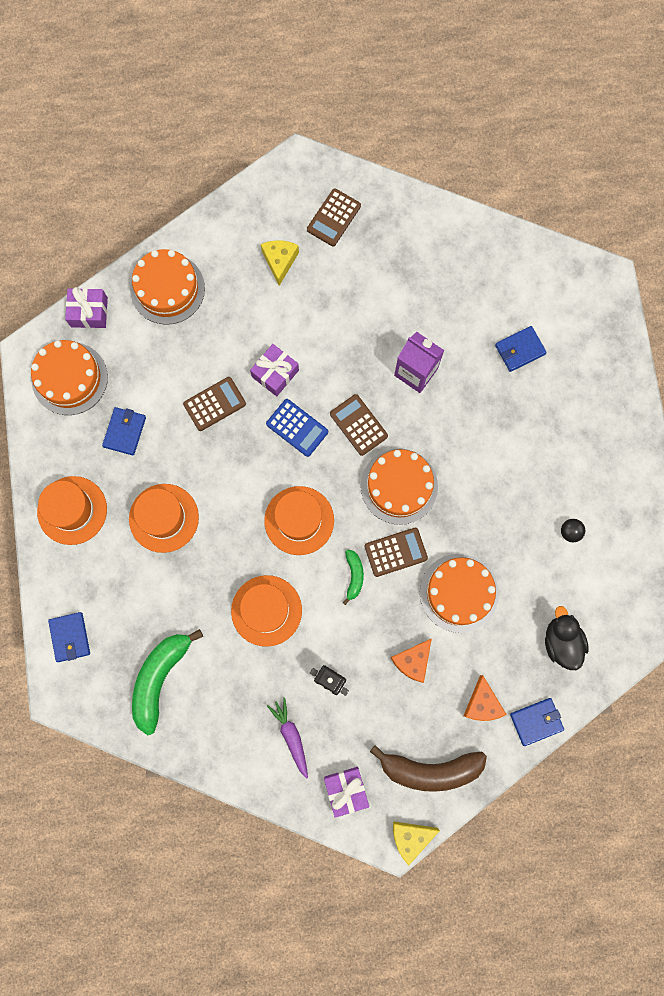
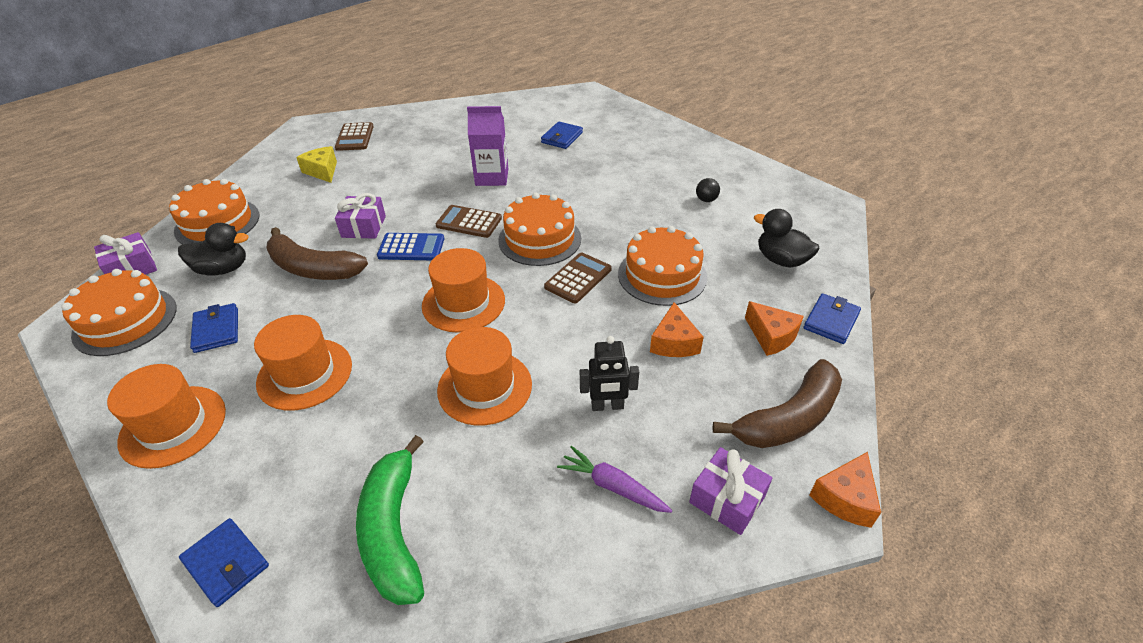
camera: 35 degrees left, 35 degrees down
(151, 359) = (223, 269): none -> black duck
(214, 404) = (313, 268): brown calculator -> brown banana
(354, 576) = (554, 313): green banana -> none
(410, 837) = (845, 498): yellow cheese -> orange cheese

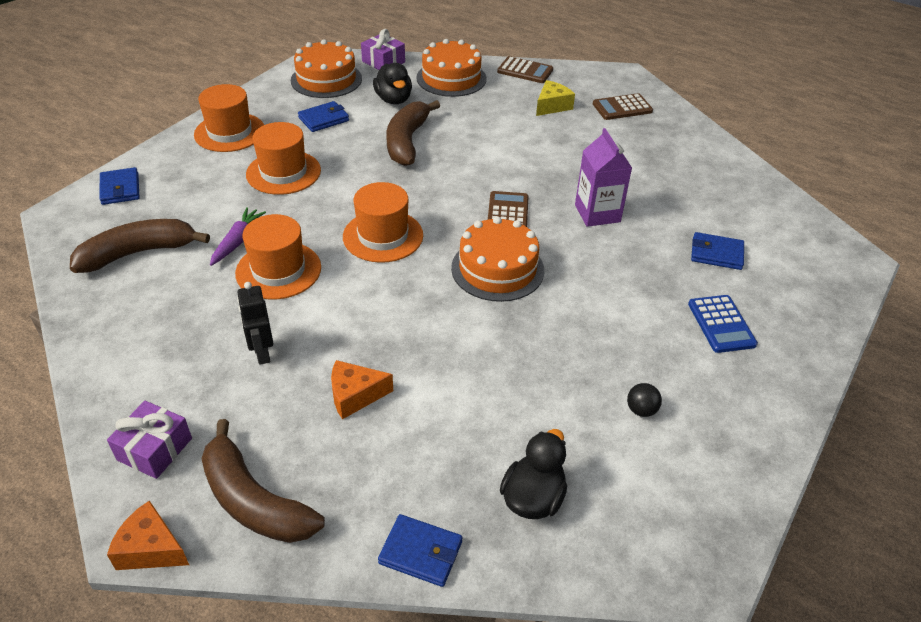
camera: 75 degrees right, 0 degrees up
(226, 563) = (120, 189): blue wallet -> blue wallet turned 45 degrees counterclockwise
(364, 226) = (475, 152): purple gift -> none
(393, 531) = (138, 253): green banana -> brown banana
(411, 247) = (453, 187): blue calculator -> blue calculator (721, 324)
(578, 278) = (440, 308): brown calculator -> brown calculator (525, 71)
(612, 486) = (172, 367): purple carrot -> purple carrot (237, 241)
(662, 275) = (465, 377): orange cake -> none
(771, 336) = (380, 486): orange cheese -> none

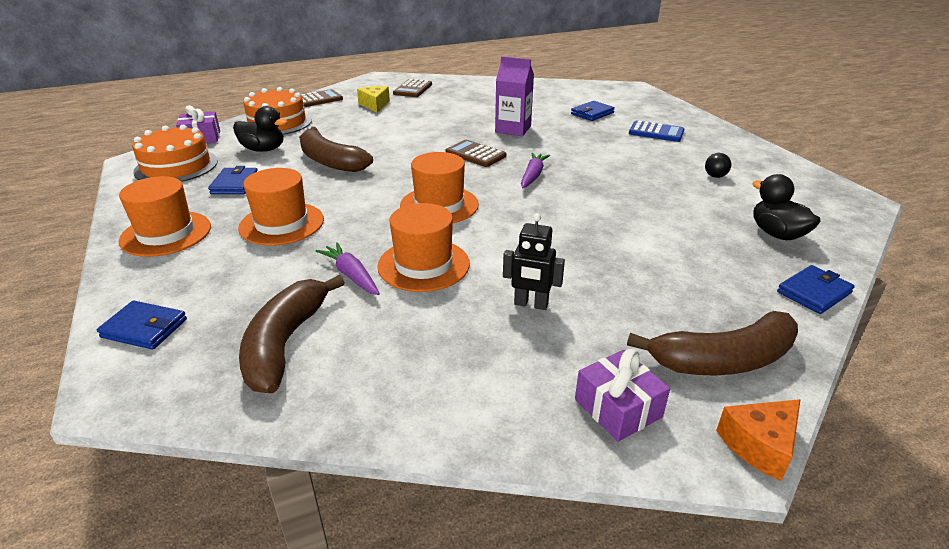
camera: 55 degrees left, 10 degrees down
(355, 395) = (625, 272): orange cheese -> none
(497, 269) = (533, 176): orange cake -> purple carrot

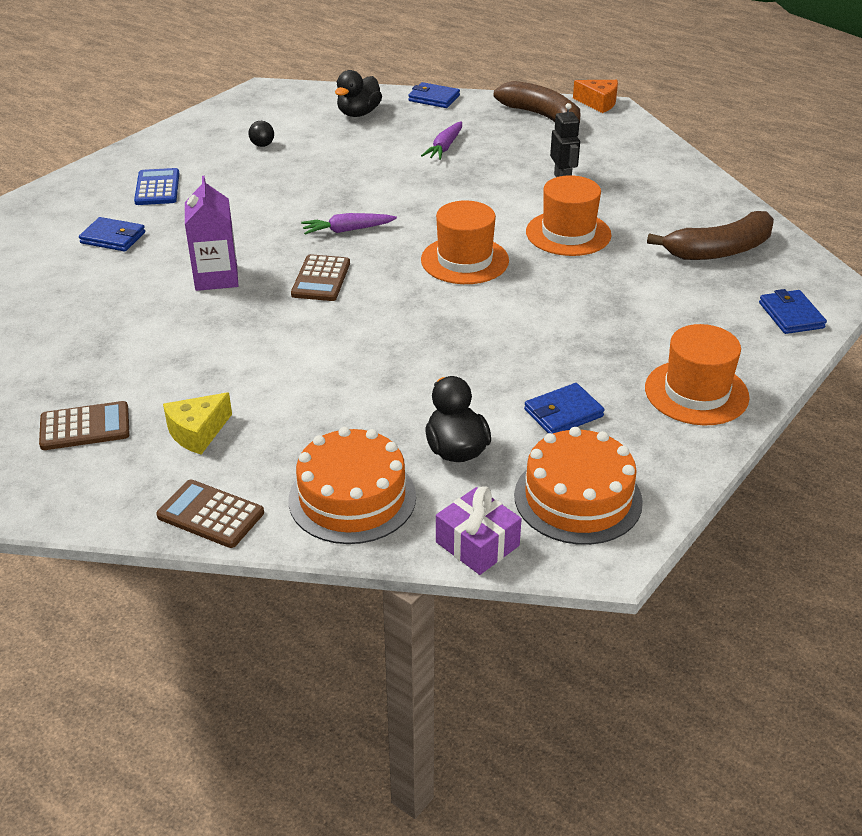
camera: 120 degrees left, 5 degrees up
(282, 224) = (597, 332): orange hat -> none
(330, 161) = (435, 373): brown banana -> none
(351, 275) = (621, 259): purple carrot -> purple carrot (444, 147)
(618, 408) = (620, 137): purple gift -> none

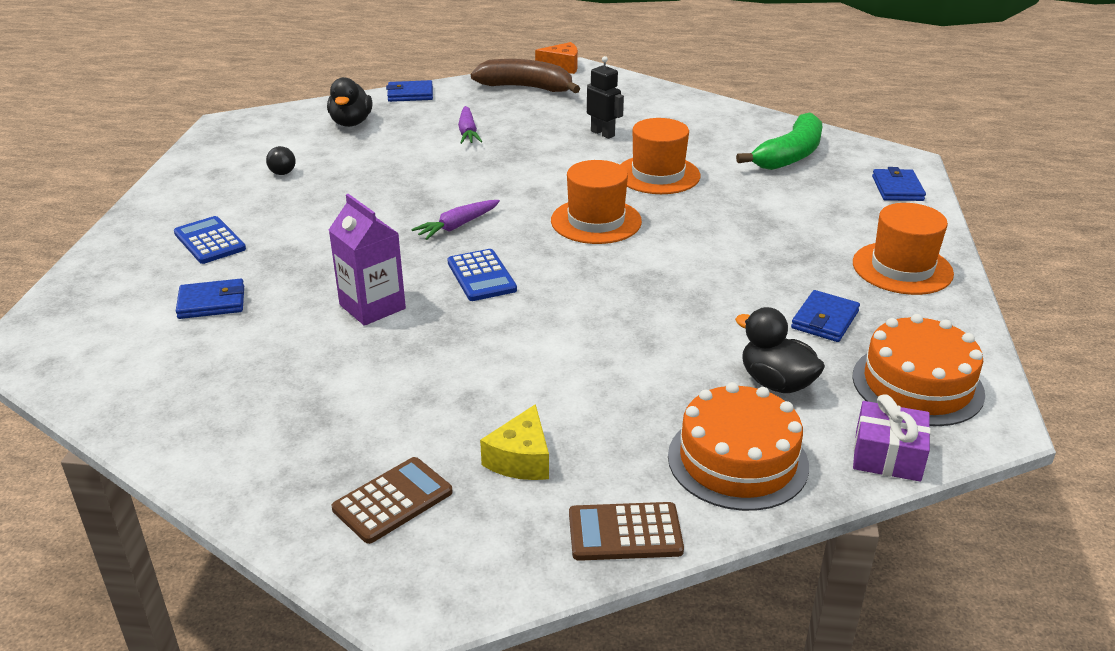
camera: 30 degrees left, 5 degrees down
(321, 279) = (481, 276): brown calculator -> blue calculator
(719, 250) = (789, 155): brown banana -> green banana
(791, 315) = (897, 188): blue wallet -> blue wallet turned 45 degrees clockwise

